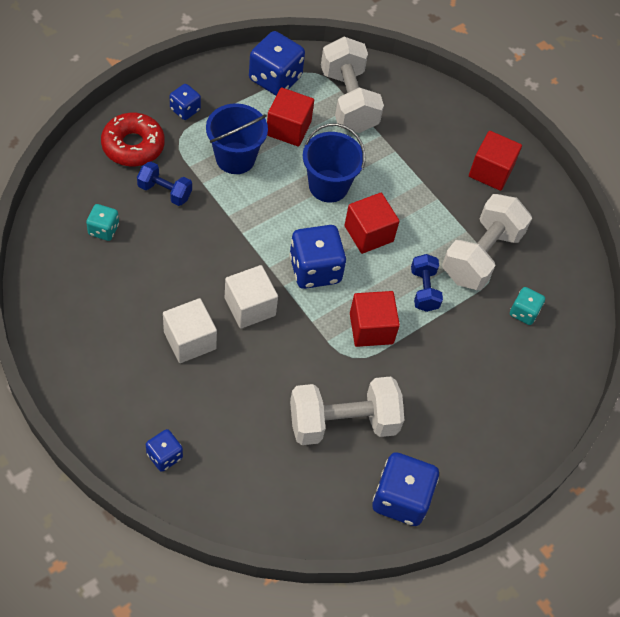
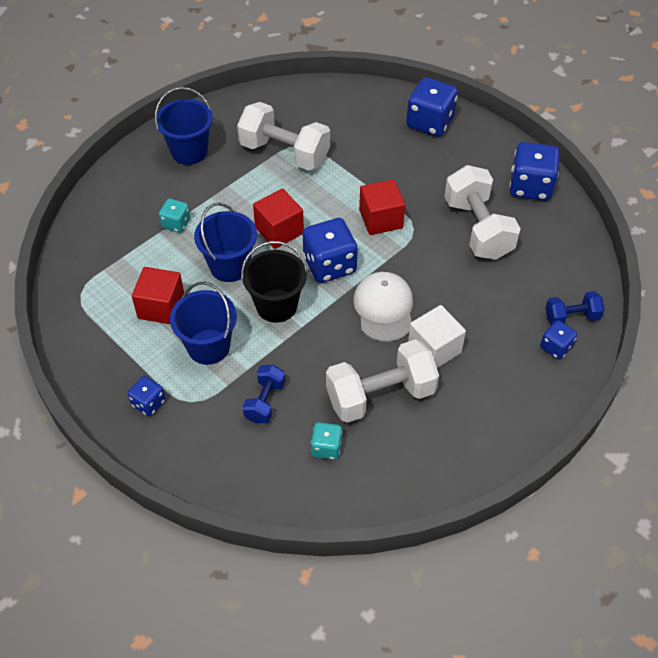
camera: 90 degrees left, 5 degrees down
(133, 146) = (208, 443): red donut -> none
(250, 306) = (384, 308): white cube -> white cap
(272, 216) = (276, 305): none -> black bucket
(275, 78) = (93, 328): blue dice -> blue dice (430, 122)
(348, 101) = (116, 262): white dumbbell -> white dumbbell (380, 395)
(424, 290) = (331, 187): blue dumbbell -> blue dumbbell (571, 317)
(490, 171) = (189, 151): red cube -> blue bucket
(523, 312) = (335, 124): turquoise dice -> turquoise dice (176, 223)

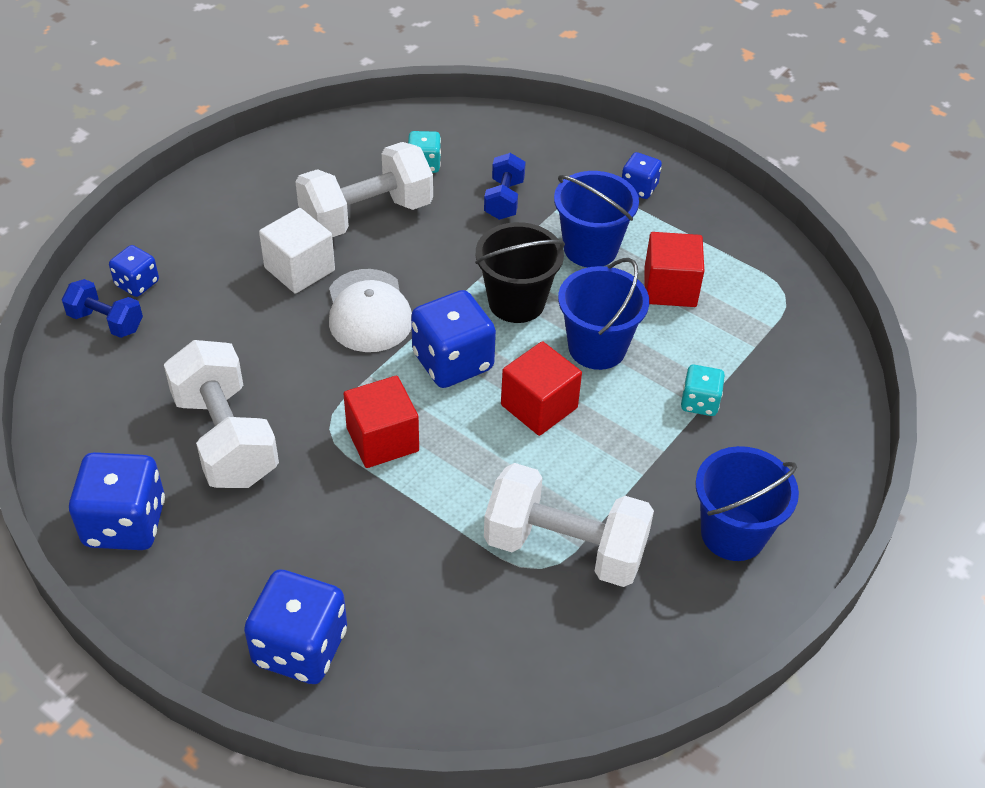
camera: 170 degrees right, 5 degrees down
(571, 317) = (106, 322): blue dumbbell -> blue dumbbell turned 45 degrees clockwise

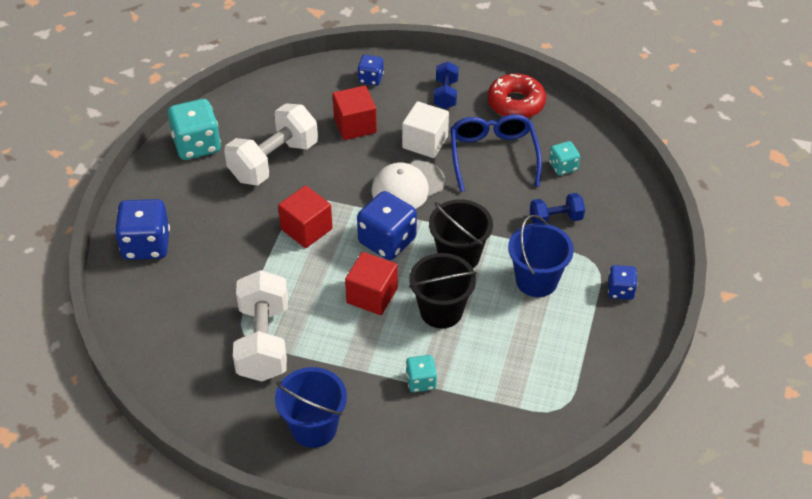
camera: 70 degrees right, 0 degrees up
(106, 322) = (334, 79): blue dumbbell -> blue dumbbell (445, 94)
(125, 523) = (197, 145): blue dice -> turquoise dice
(290, 166) = (516, 103): none -> red donut
(366, 216) = (493, 156): white dumbbell -> blue glasses
(597, 347) = (441, 311): blue bucket -> black bucket
(670, 288) = (524, 336): red cube -> red cube (355, 125)

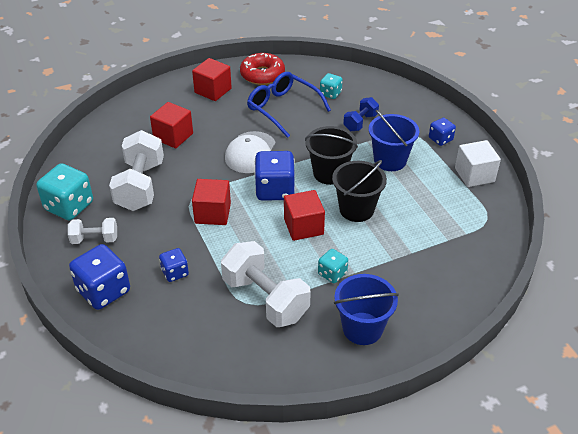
camera: 40 degrees left, 5 degrees down
(186, 191) = (95, 239): none -> white dumbbell
(370, 78) = (152, 105): blue dice -> blue dice (175, 272)
(421, 381) = (393, 256): turquoise dice -> turquoise dice (332, 274)
(425, 142) = (231, 123): white cube -> white cube (474, 175)
(445, 94) = (213, 90): blue dumbbell -> red cube

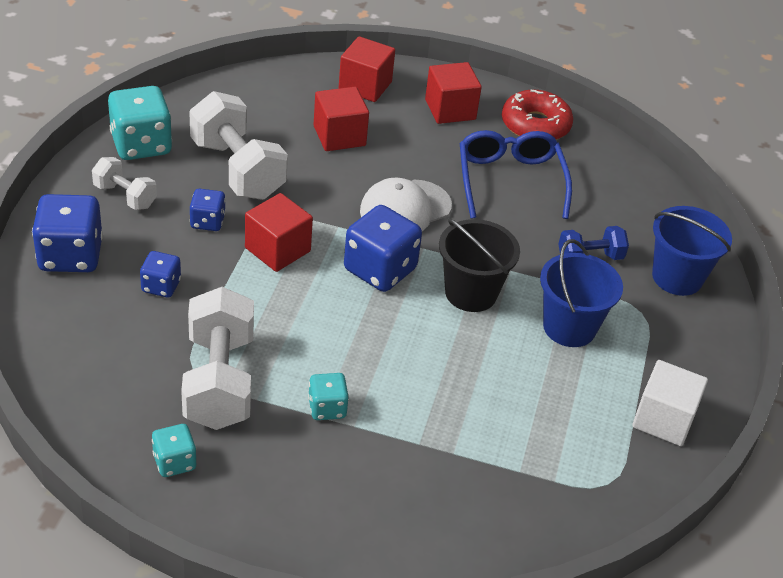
camera: 35 degrees right, 0 degrees up
(140, 186) = (237, 169): white dumbbell -> white dumbbell turned 75 degrees counterclockwise
(303, 226) = (361, 333): red cube -> red cube (365, 86)
(330, 93) = (595, 198): turquoise dice -> turquoise dice (174, 462)
(356, 209) = (450, 357): black bucket -> none
(362, 328) = (284, 492): blue bucket -> blue bucket (677, 277)
(440, 139) = (675, 345): blue dice -> blue dice (207, 222)

